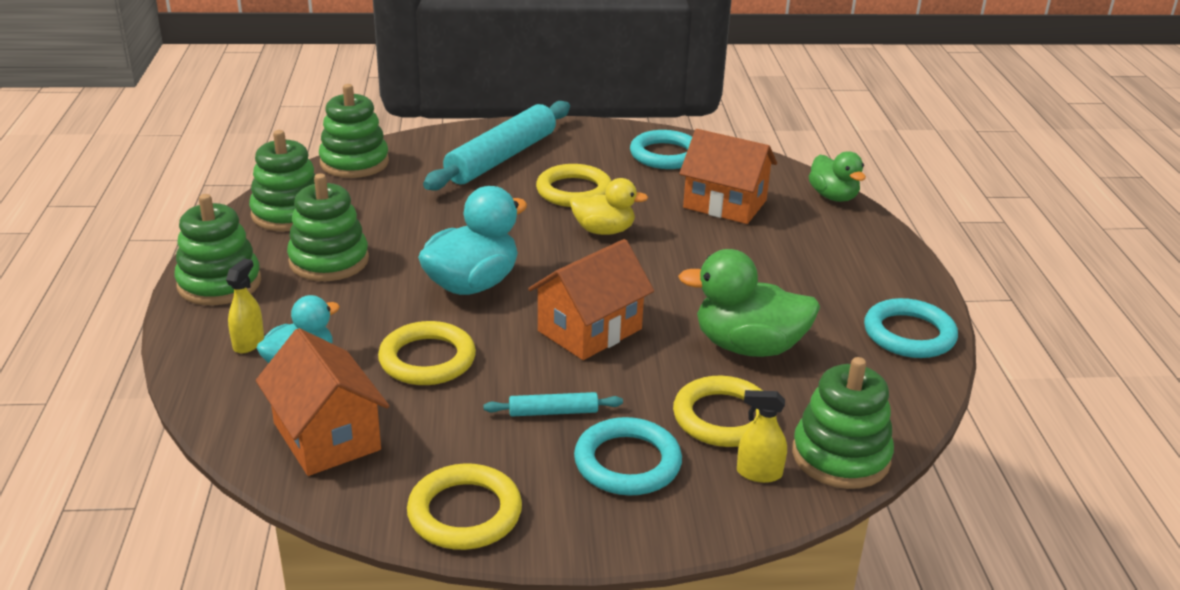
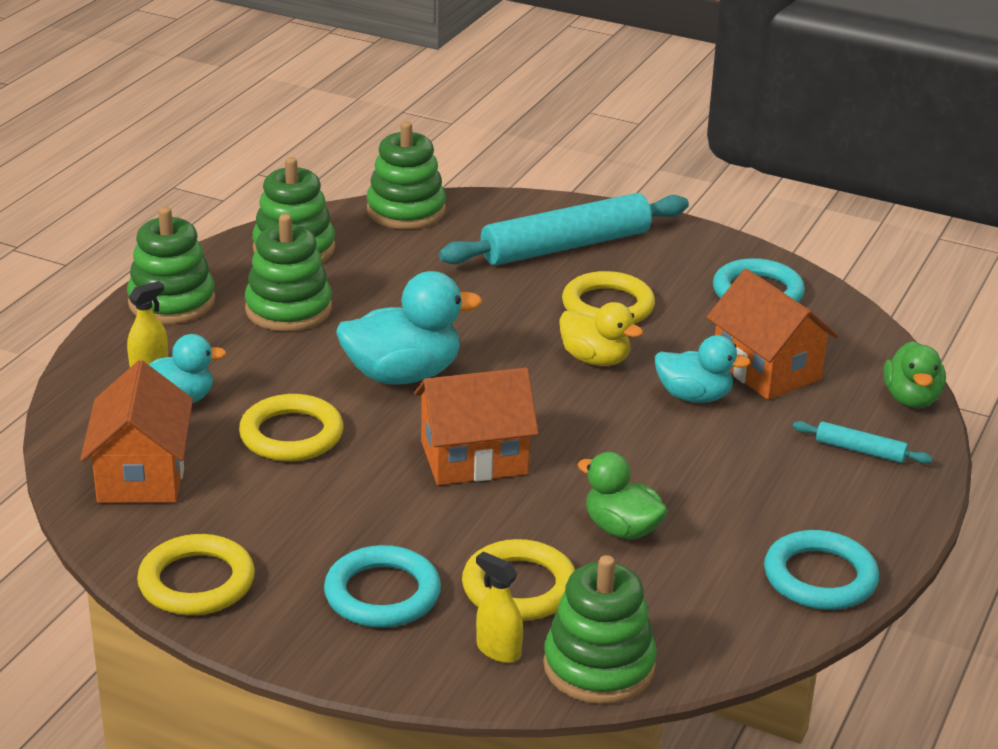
camera: 30 degrees right, 0 degrees up
(553, 412) = (360, 523): turquoise rolling pin -> turquoise rolling pin (860, 450)
(697, 236) = (694, 396): none -> turquoise duck
(748, 347) = (621, 529): green duck -> green duck, size x0.64

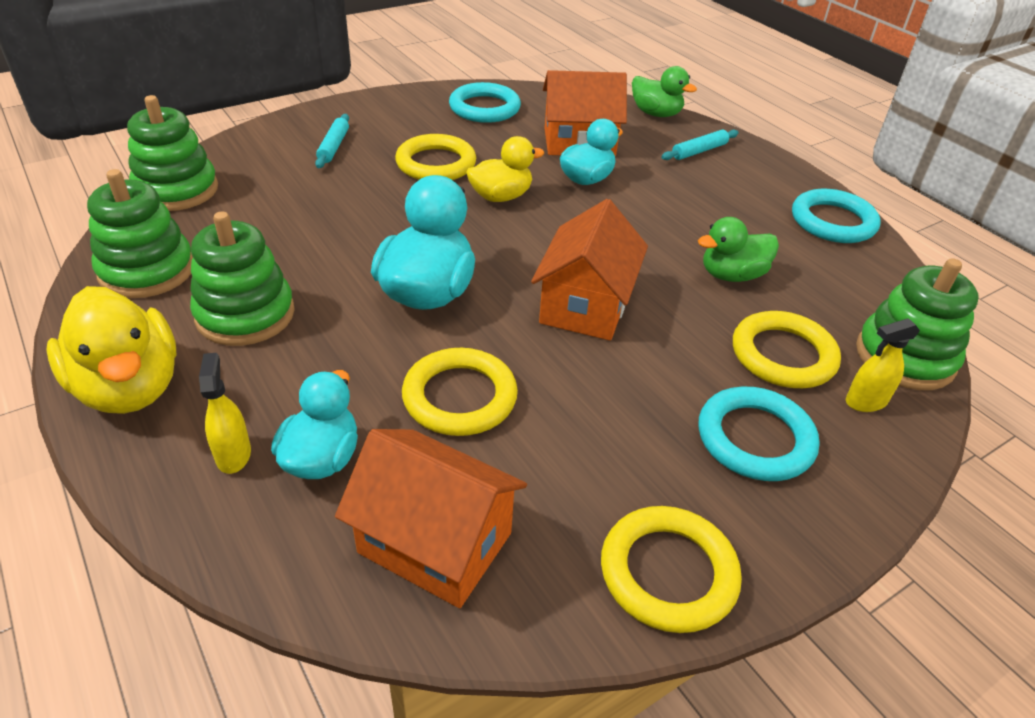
camera: 60 degrees left, 10 degrees up
(172, 302) = (129, 387): green stacking toy -> yellow duck
(566, 246) = (333, 147): turquoise rolling pin -> turquoise rolling pin, size x0.44

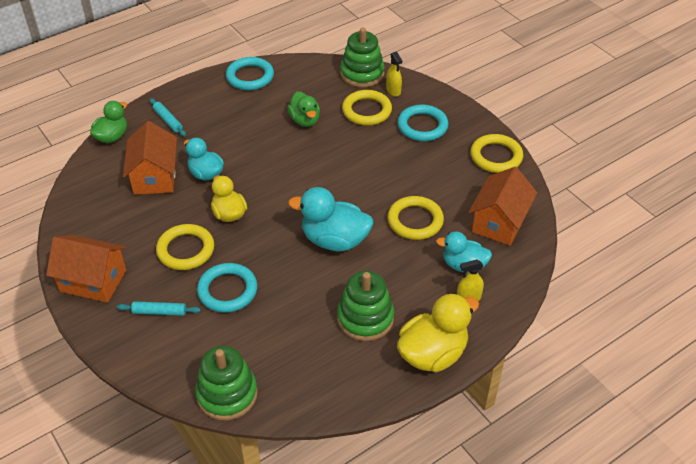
camera: 90 degrees left, 5 degrees up
(147, 271) = (328, 380): green stacking toy -> none
(484, 108) = (97, 229): turquoise ring -> turquoise ring (227, 290)
(585, 305) = (338, 176): orange house -> orange house (93, 281)

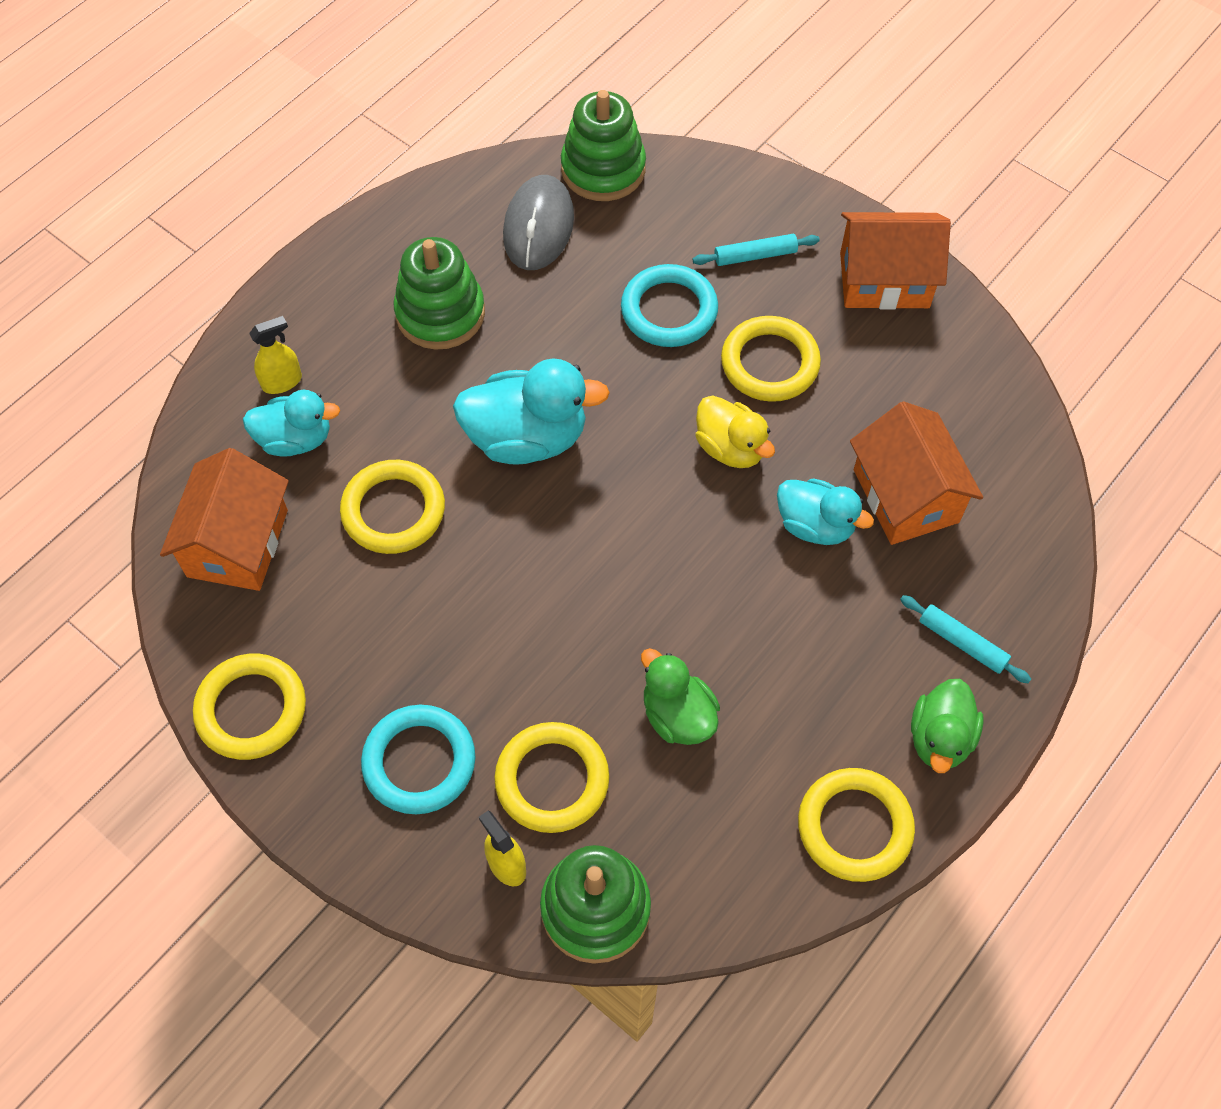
camera: 165 degrees right, 15 degrees up
(112, 137) = (1046, 571): green duck -> green duck (940, 738)
(250, 77) = (854, 827): turquoise ring -> yellow ring
(286, 361) = (538, 227): none -> grey mouse
(432, 354) = (328, 282): yellow duck -> none

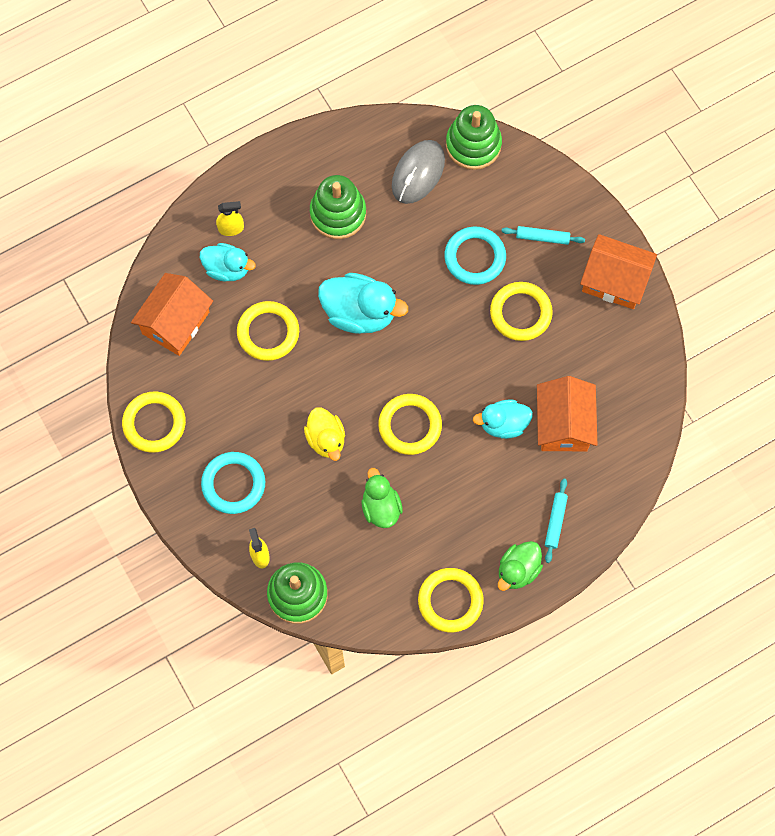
camera: 20 degrees right, 10 degrees up
(552, 780) = (300, 519): yellow ring -> yellow ring (410, 425)
(730, 448) = (475, 359): yellow duck -> yellow duck (326, 439)
(815, 525) = (503, 424): turquoise duck -> turquoise duck turned 120 degrees clockwise
(962, 643) = (555, 522): turquoise rolling pin -> turquoise rolling pin turned 45 degrees clockwise

